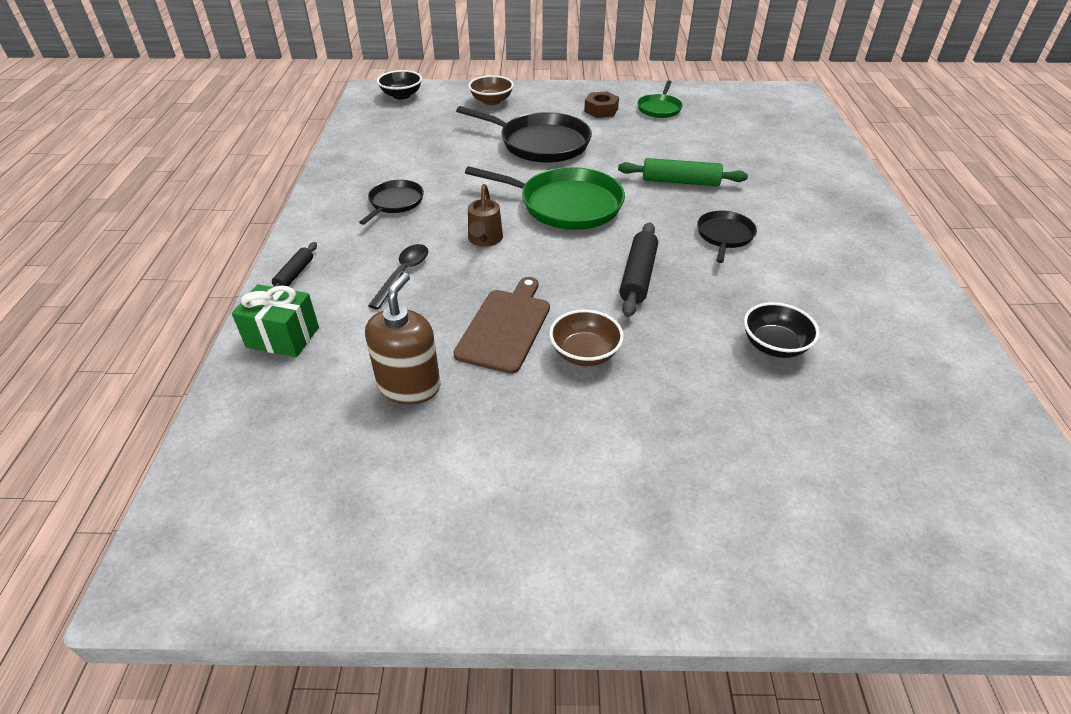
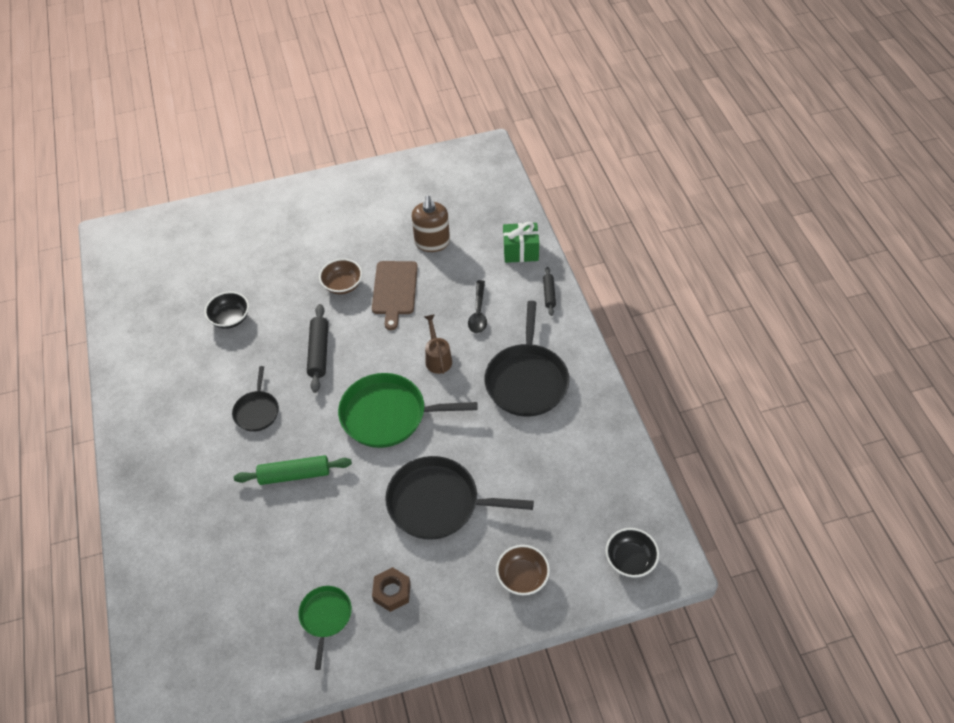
camera: 165 degrees right, 10 degrees up
(395, 202) = (527, 380): black pan -> black pan, size x1.84

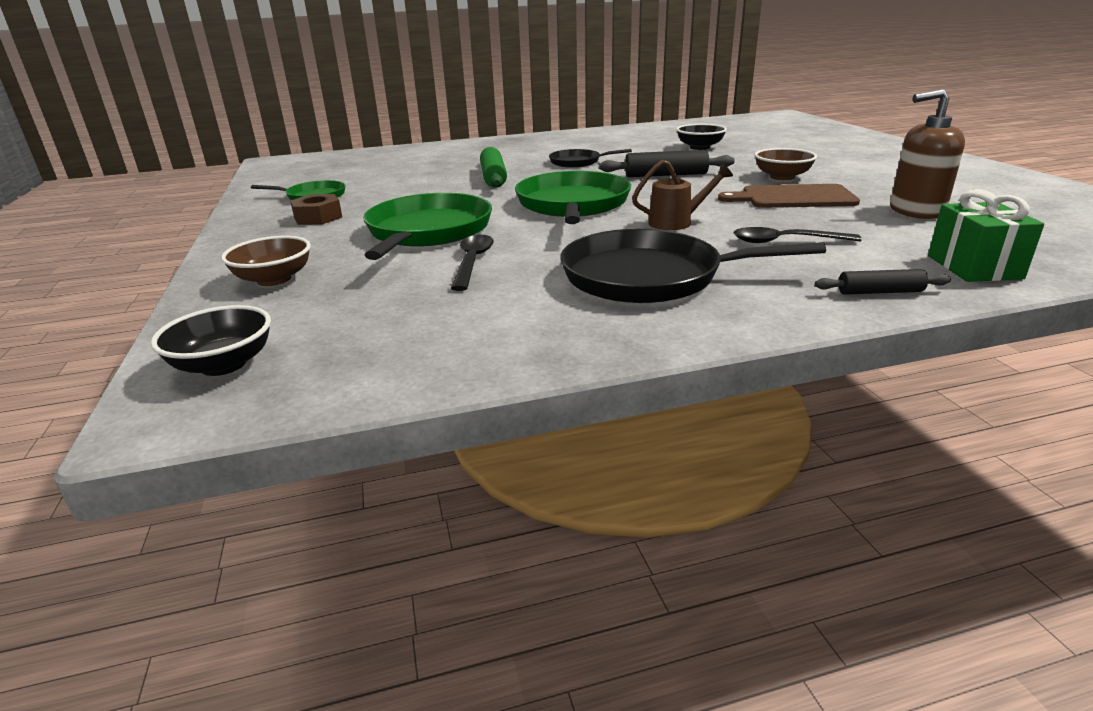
camera: 90 degrees right, 25 degrees down
(438, 503) = (427, 231): black pan -> green pan
(499, 467) = (473, 262): none -> black spoon

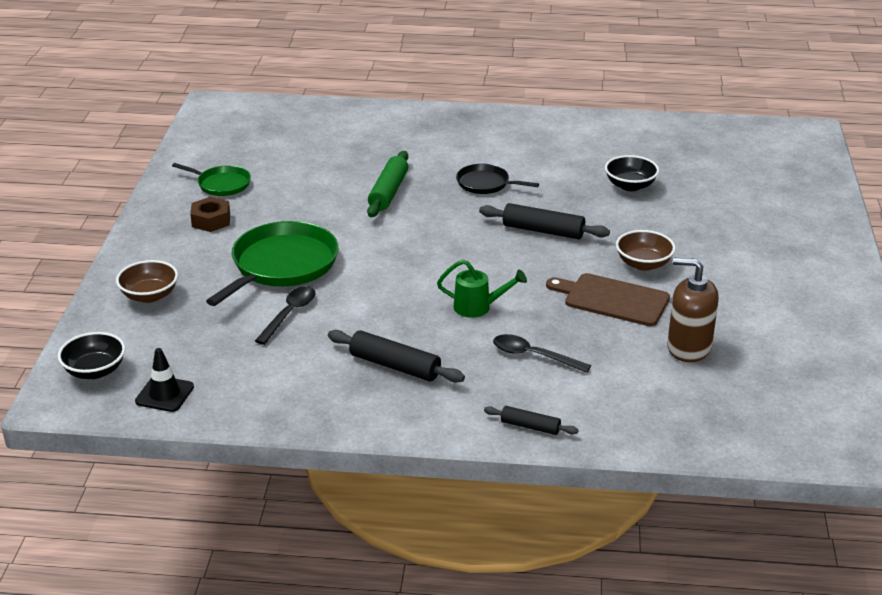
camera: 20 degrees right, 5 degrees up
(357, 366) = (164, 394): none -> black traffic cone
(572, 205) = (419, 258): green pan -> none
(649, 276) = (395, 366): black pan -> black rolling pin
(676, 222) = (478, 307): brown watering can -> green watering can
(973, 267) = (630, 423): green gift -> none

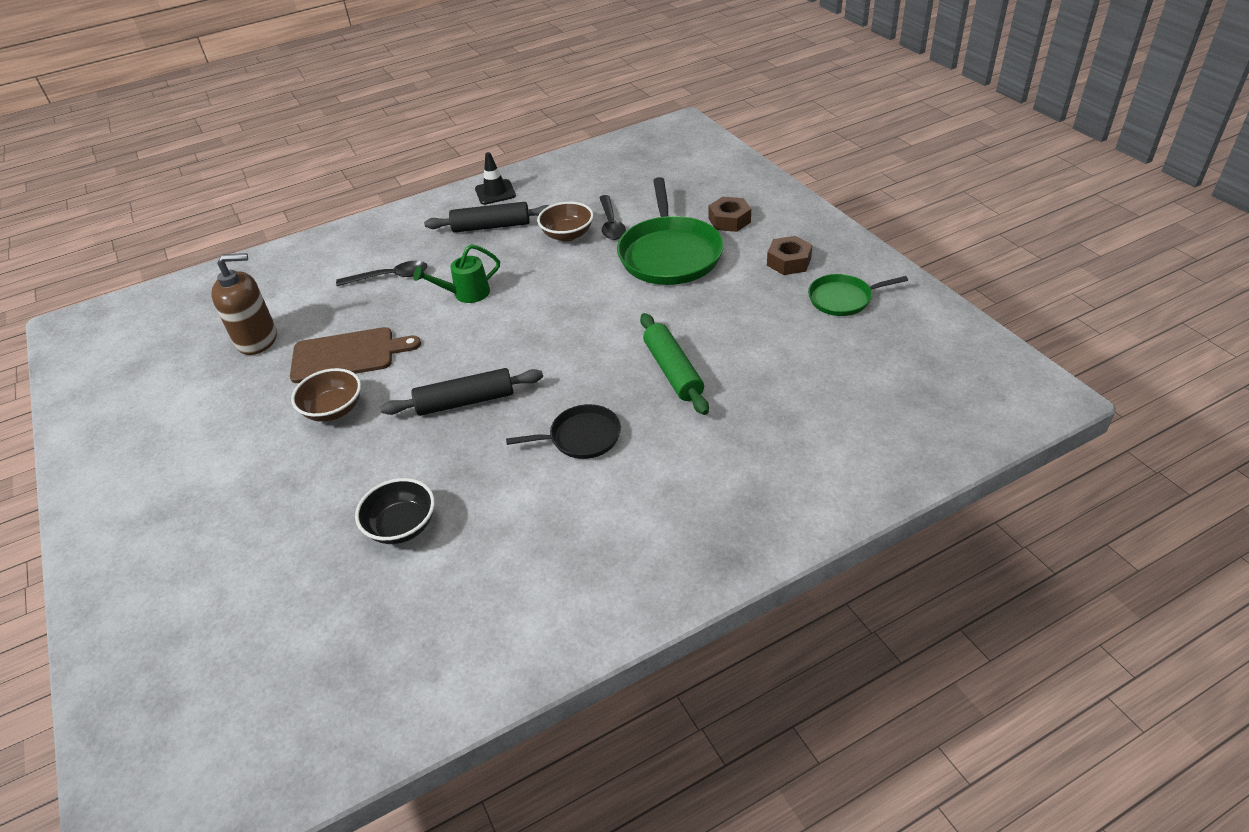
camera: 150 degrees right, 10 degrees up
(95, 371) = (686, 143): black bowl -> none
(149, 295) = (731, 191): brown bowl -> brown bowl (567, 235)
(164, 394) = (624, 151): black traffic cone -> black traffic cone (495, 192)
(195, 270) = (729, 220): none -> brown nut
(530, 426) = (361, 232): black rolling pin -> none

